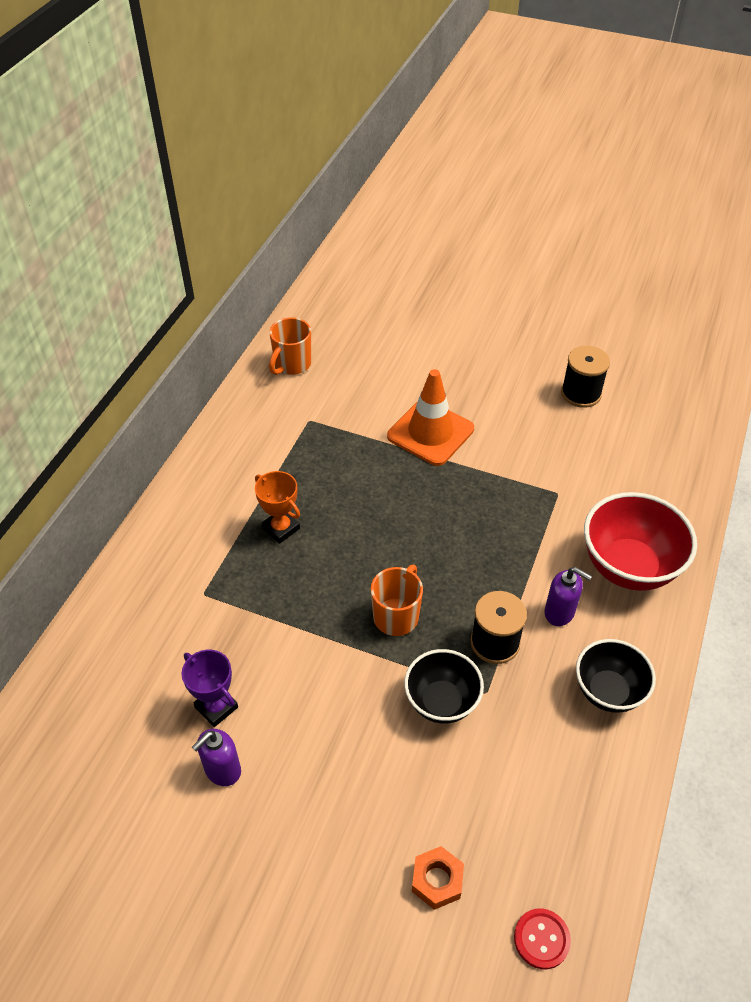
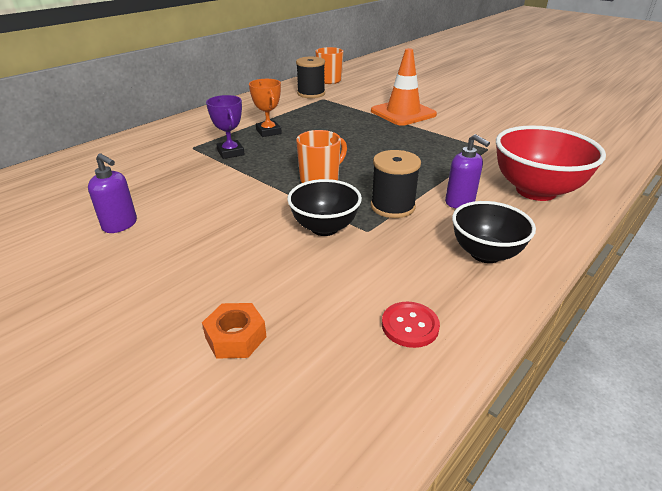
camera: 20 degrees right, 15 degrees down
(216, 707) = (149, 195): purple trophy -> purple trophy (231, 152)
(222, 770) = (120, 225): purple soap dispenser -> purple soap dispenser turned 120 degrees counterclockwise
(541, 939) = (313, 420): red button -> red button (410, 326)
(581, 393) = (527, 113): black spool -> black spool (311, 93)

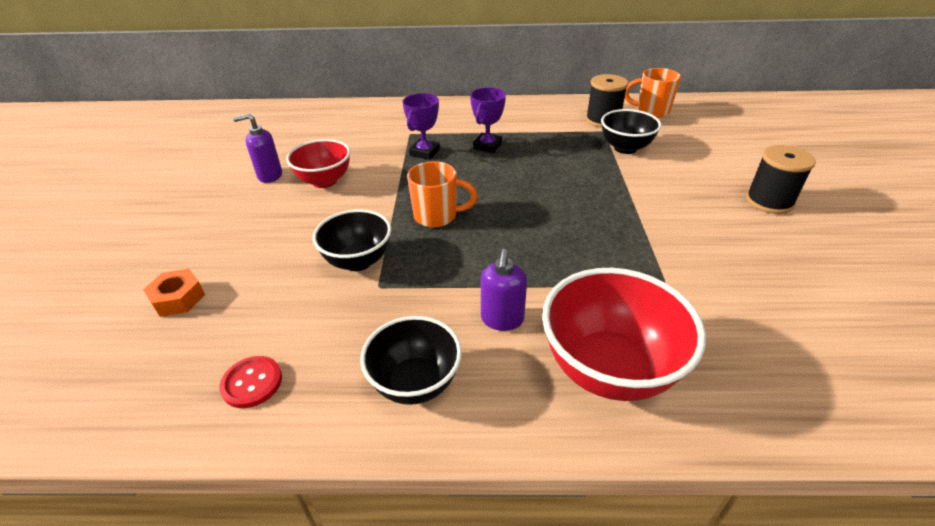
camera: 50 degrees right, 5 degrees up
(120, 225) = (269, 176): purple soap dispenser -> purple soap dispenser turned 90 degrees clockwise
(186, 203) = (324, 181): none -> red bowl
(268, 132) = (487, 146): orange trophy -> purple trophy
(352, 102) = (625, 148): none -> black bowl
(392, 206) = (438, 280): black spool -> black spool (769, 201)
(403, 113) = (656, 187): orange traffic cone -> none

